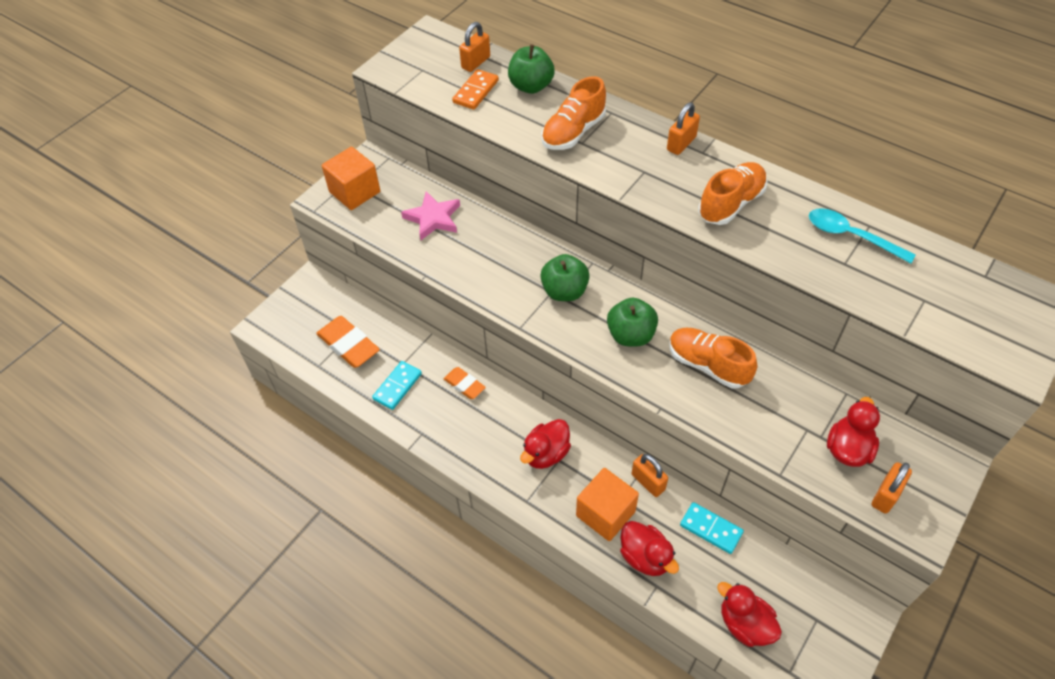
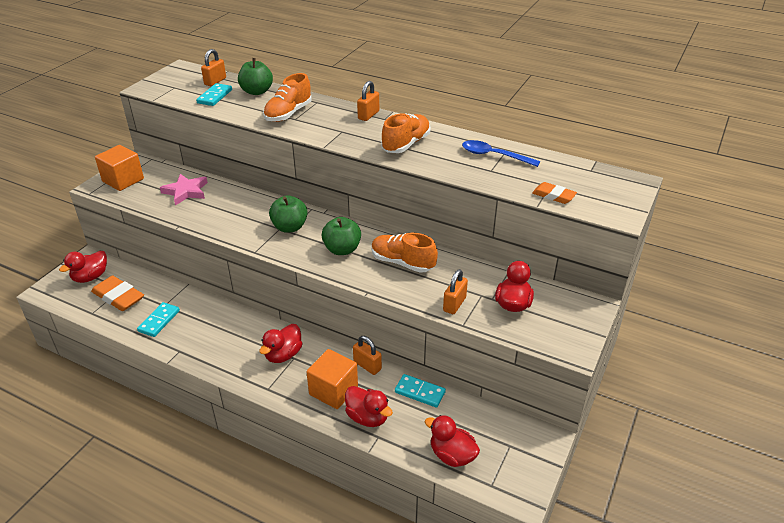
camera: 10 degrees left, 15 degrees down
(314, 311) = (90, 277): none -> red duck
(464, 385) = (215, 315): orange eraser -> orange eraser (553, 195)
(475, 91) = (214, 96): orange domino -> turquoise domino
(851, 236) = (494, 156): turquoise spoon -> blue spoon
(886, 495) = (544, 330): orange padlock -> orange padlock (454, 304)

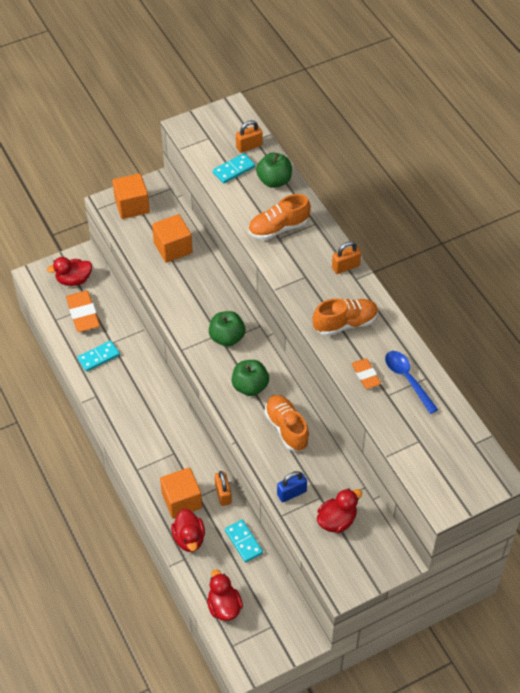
camera: 35 degrees right, 15 degrees up
(186, 191) = (173, 248): pink star -> orange cube
(283, 355) = (168, 445): red duck -> none
(454, 304) = (291, 493): orange padlock -> blue padlock
(553, 195) = (411, 453): orange eraser -> orange eraser (366, 375)

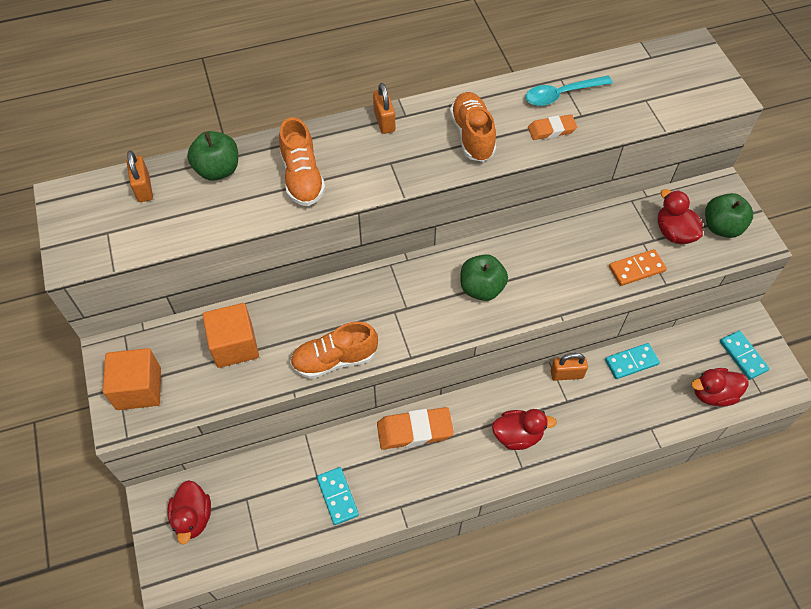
camera: 80 degrees left, 5 degrees up
(83, 314) = (258, 510): orange eraser -> orange eraser (414, 430)
(182, 500) = (572, 420): orange cube -> none
(189, 538) = (624, 419): red duck -> red duck (517, 435)
(227, 338) = (402, 302): green apple -> green apple (721, 227)
(234, 170) = (181, 211): turquoise domino -> turquoise domino (743, 356)
(286, 428) = (547, 260): orange shoe -> orange shoe (334, 359)
(291, 493) = (636, 269): blue padlock -> orange domino
(407, 379) = (561, 95): blue spoon -> turquoise spoon

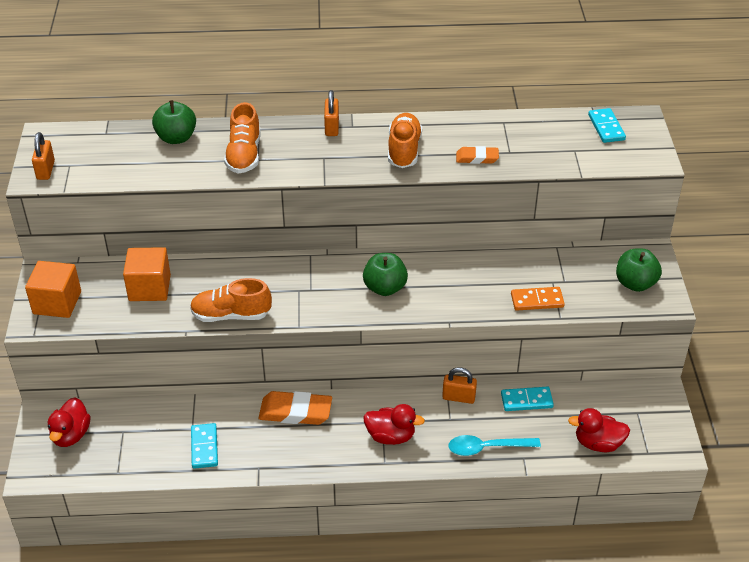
camera: 15 degrees right, 15 degrees down
(144, 188) = (111, 140): orange padlock -> orange padlock (46, 170)
(561, 95) = (498, 134): turquoise spoon -> turquoise spoon (487, 448)
(674, 232) = (586, 279): red duck -> none
(743, 356) = (642, 418): turquoise domino -> turquoise domino (606, 127)

